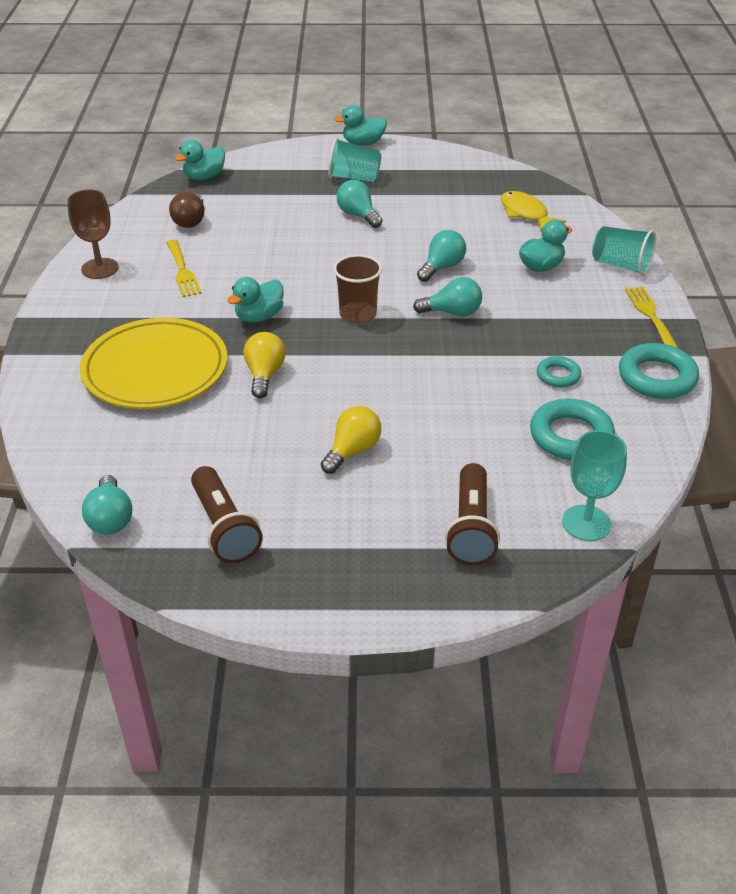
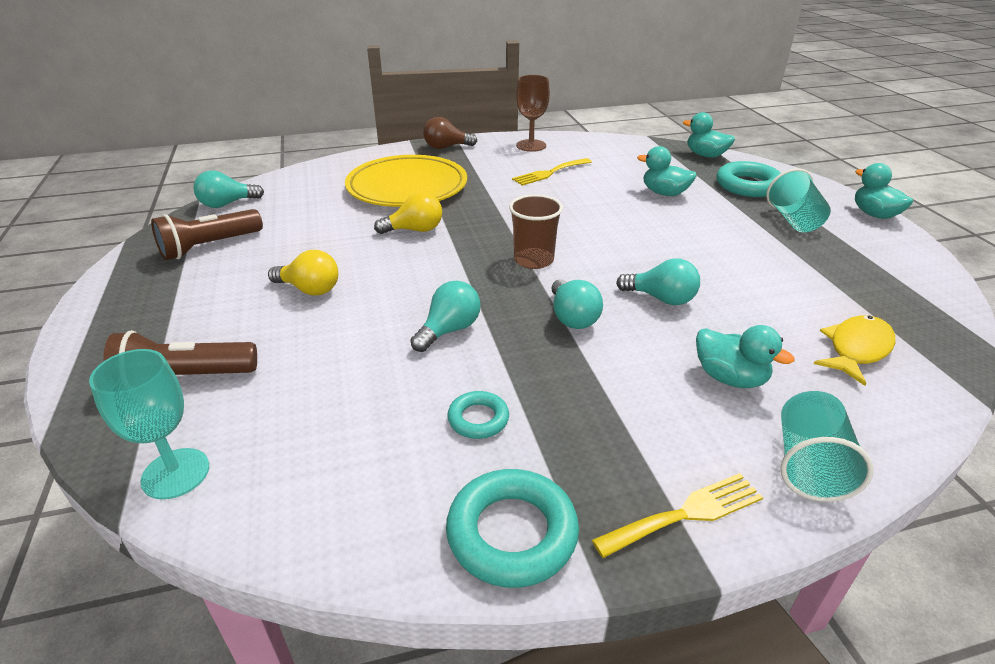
camera: 75 degrees right, 5 degrees down
(190, 221) = (628, 162): brown light bulb -> brown light bulb (446, 147)
(259, 317) = (501, 214): turquoise duck -> turquoise duck (664, 193)
(358, 215) = (719, 233): turquoise light bulb -> turquoise light bulb (449, 330)
(571, 436) = (350, 443): turquoise ring -> turquoise ring (748, 185)

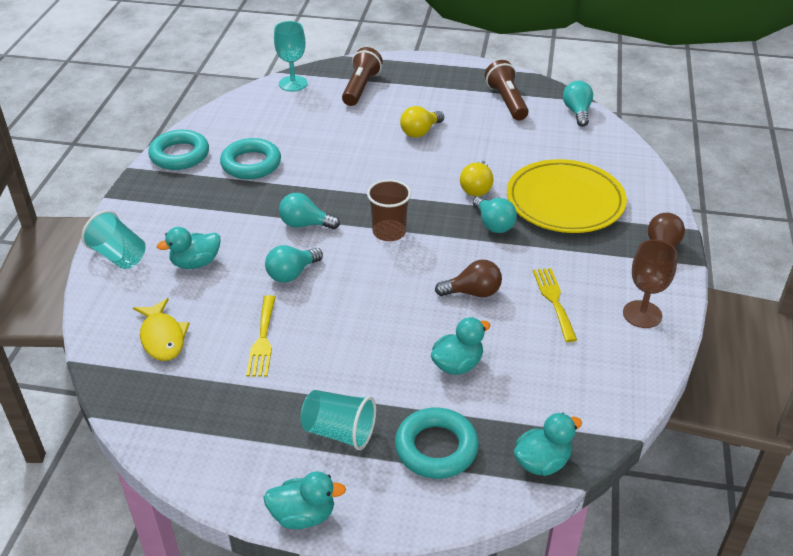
camera: 115 degrees right, 5 degrees up
(449, 330) = (333, 173): turquoise light bulb -> turquoise light bulb (493, 224)
(478, 419) = (251, 164): turquoise ring -> turquoise ring, size x1.77
(576, 203) = (473, 292): none -> brown light bulb
(686, 514) = (139, 203): yellow fork -> yellow fork (262, 340)

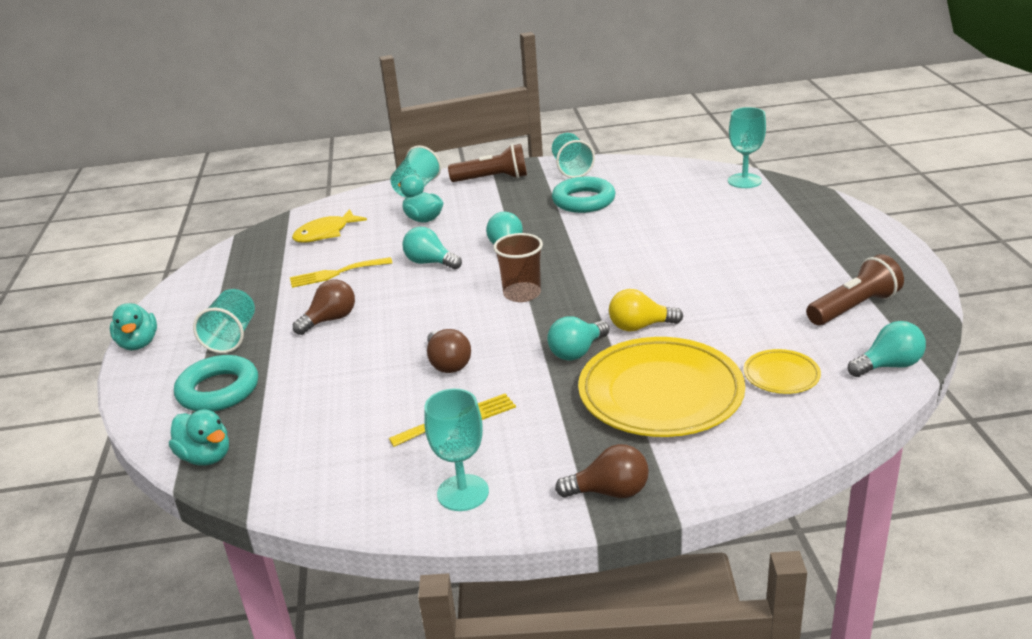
camera: 75 degrees right, 10 degrees down
(179, 155) = (571, 169): turquoise ring -> turquoise cup
(354, 355) = (330, 320): none -> brown light bulb
(361, 88) = (777, 215): brown flashlight -> brown flashlight (492, 179)
(420, 132) = (723, 268): yellow light bulb -> none
(457, 364) = (333, 378): turquoise duck -> none
(568, 150) = (781, 375): none -> yellow plate
(642, 314) = (463, 493): brown goblet -> turquoise goblet

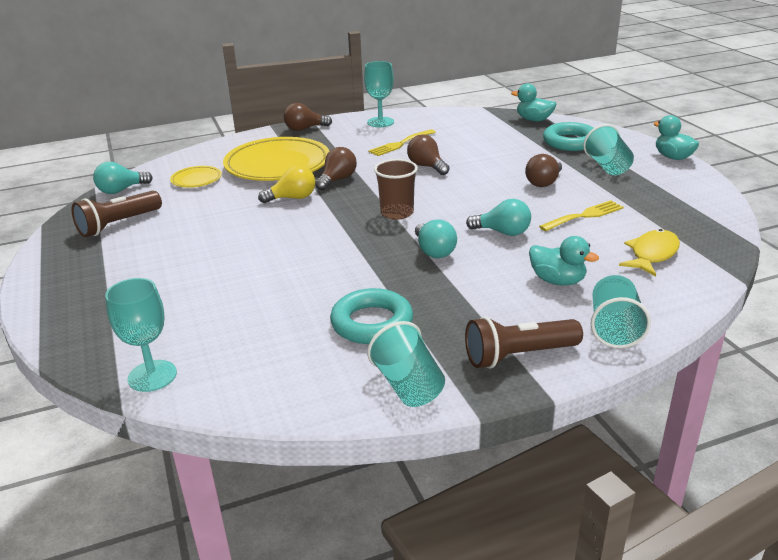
camera: 165 degrees right, 0 degrees up
(577, 352) = (337, 180): turquoise light bulb -> brown light bulb

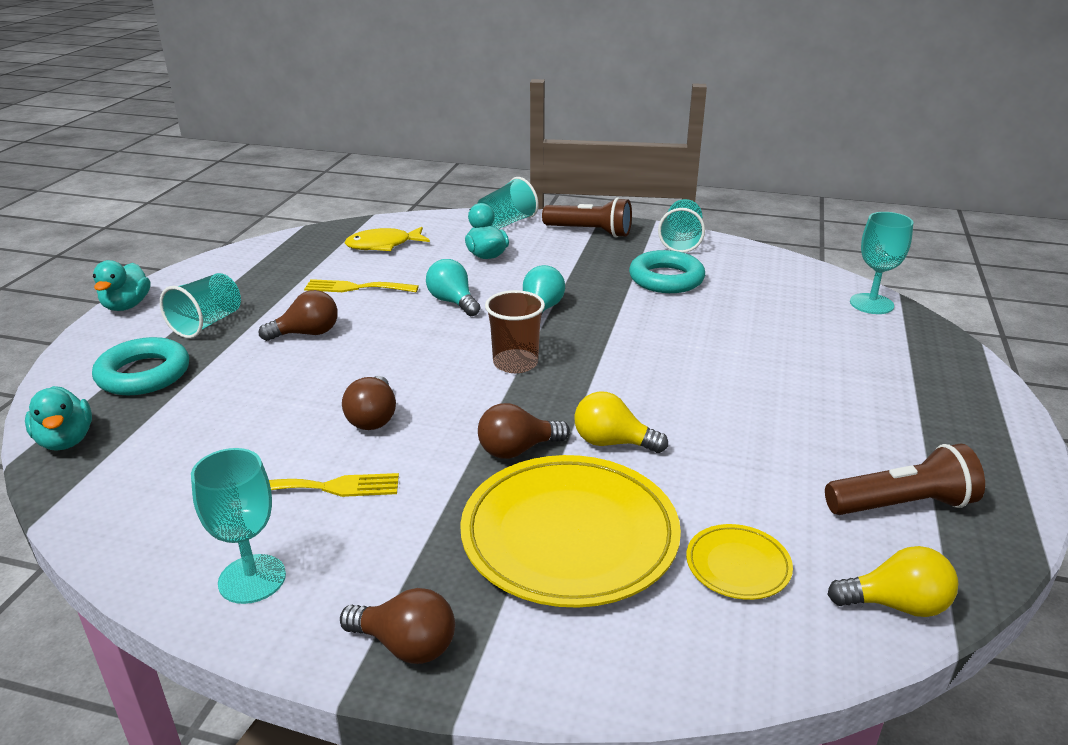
camera: 145 degrees left, 0 degrees up
(121, 190) = (896, 605): turquoise light bulb -> yellow light bulb

